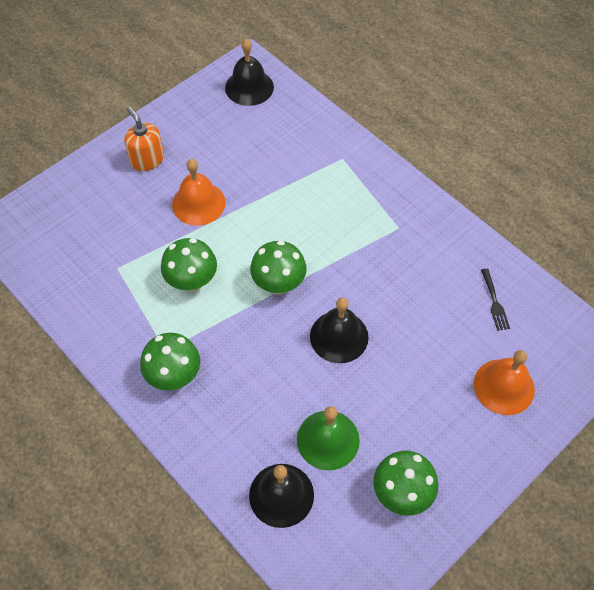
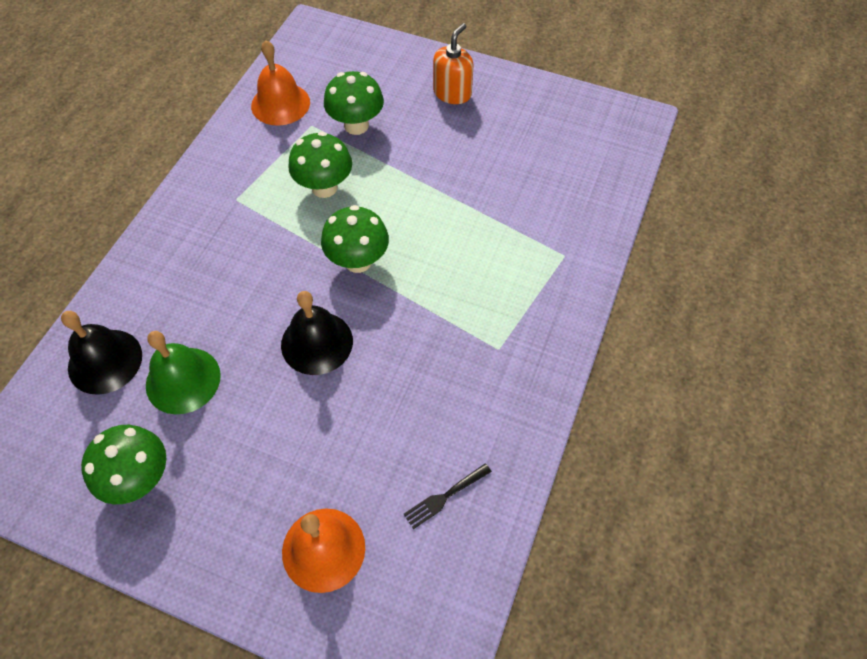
camera: 65 degrees right, 0 degrees up
(174, 376) = (209, 218): green mushroom -> green mushroom (356, 125)
(198, 203) = (423, 154): orange bell -> orange bell (280, 104)
(249, 87) = (606, 133): black bell -> none

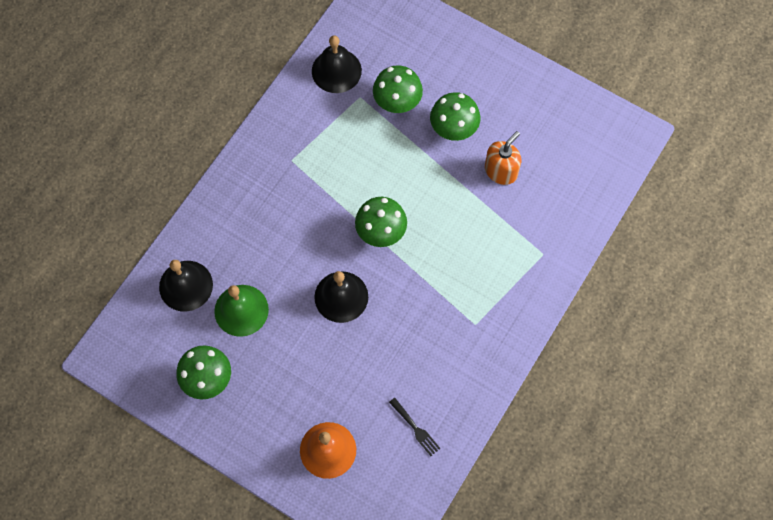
camera: 10 degrees right, 10 degrees up
(280, 104) = (336, 70): orange bell -> black bell
(324, 187) = (363, 160): green mushroom -> green mushroom (453, 130)
(445, 497) = (415, 428): black fork -> black fork turned 105 degrees counterclockwise
(452, 93) = (483, 82): orange soap dispenser -> orange soap dispenser (501, 171)

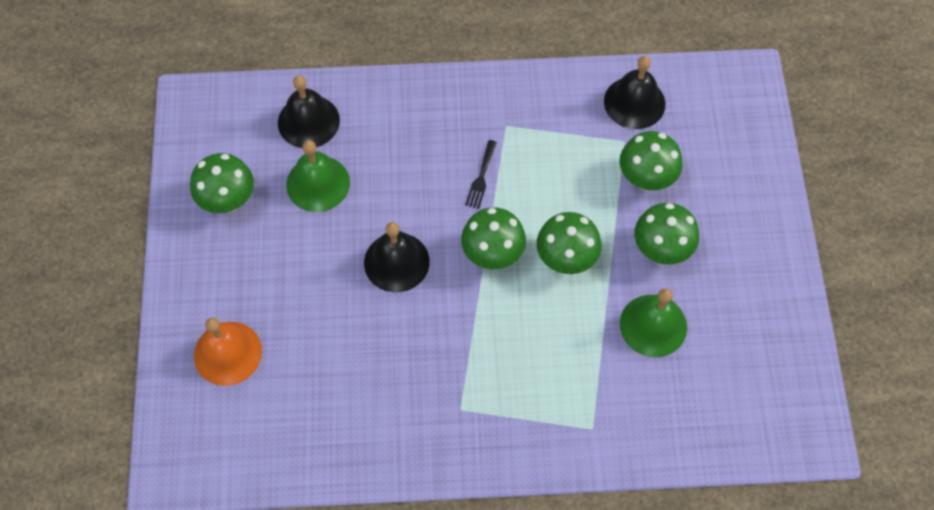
camera: 55 degrees right, 5 degrees down
(415, 428) = (305, 422): black fork -> black fork (481, 177)
(418, 190) = (566, 259): none -> green mushroom
(501, 171) = (653, 325): orange soap dispenser -> green bell

